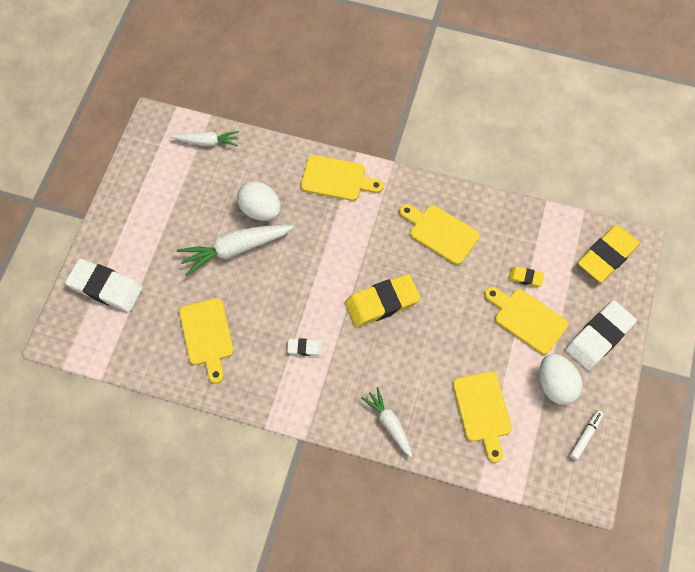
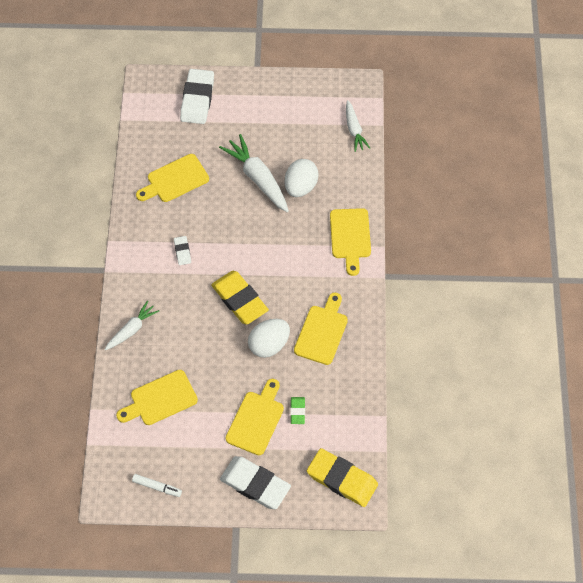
camera: 75 degrees right, 5 degrees down
(525, 277) = (297, 411): yellow eraser -> green eraser
(555, 385) = (199, 454): white egg -> white egg (269, 345)

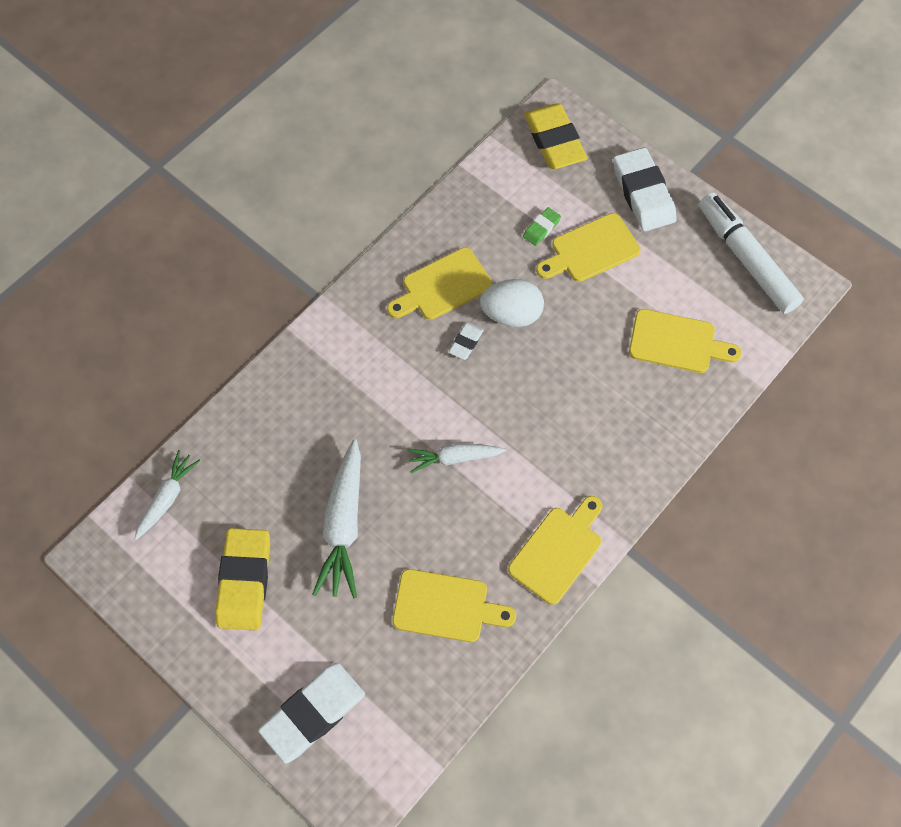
camera: 140 degrees left, 5 degrees up
(131, 329) = (651, 444): white carrot -> white carrot (454, 458)
(157, 487) = (746, 259): white marker -> white marker, size x2.22
(182, 251) = (517, 497): white eraser -> white eraser (466, 342)
(239, 300) = (500, 387): yellow eraser -> yellow eraser (244, 581)
(300, 187) = (304, 472): white egg -> none
(350, 237) = (310, 365): yellow cutting board -> yellow cutting board (558, 551)

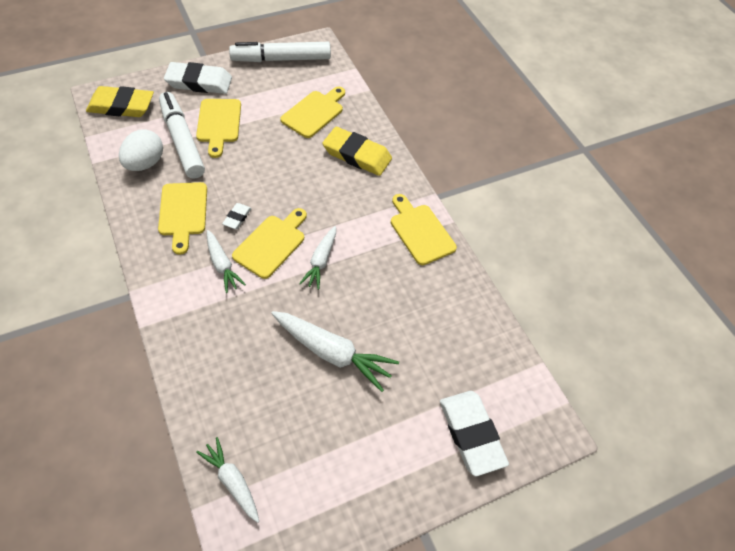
camera: 70 degrees left, 10 degrees down
(244, 581) = (341, 444): yellow eraser -> yellow eraser (357, 155)
(396, 361) = (222, 265): none -> white carrot
(446, 606) = (428, 312): yellow cutting board -> yellow cutting board (271, 244)
(466, 342) = (237, 218): white eraser -> white eraser turned 60 degrees clockwise
(511, 314) = (234, 184): white egg -> white egg (145, 163)
(541, 228) = (182, 141): green eraser -> white marker

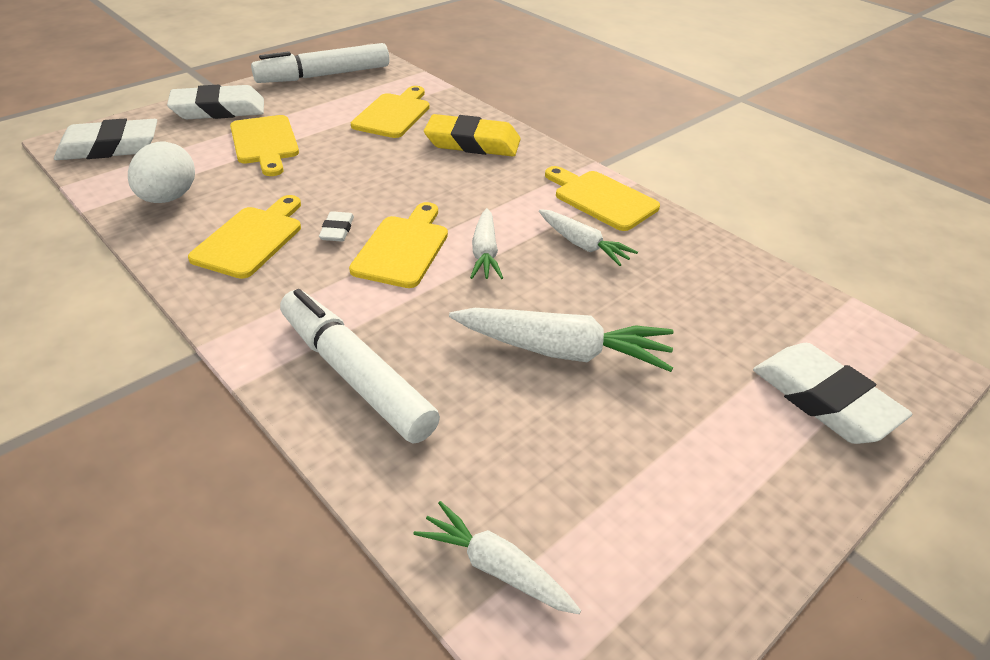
camera: 15 degrees left, 15 degrees down
(121, 106) = (109, 147): yellow eraser -> white eraser
(182, 141) = (217, 167): white marker -> white marker (355, 375)
(183, 212) = (251, 239): yellow cutting board -> yellow cutting board turned 135 degrees counterclockwise
(222, 265) = (339, 285): white carrot -> white carrot (582, 245)

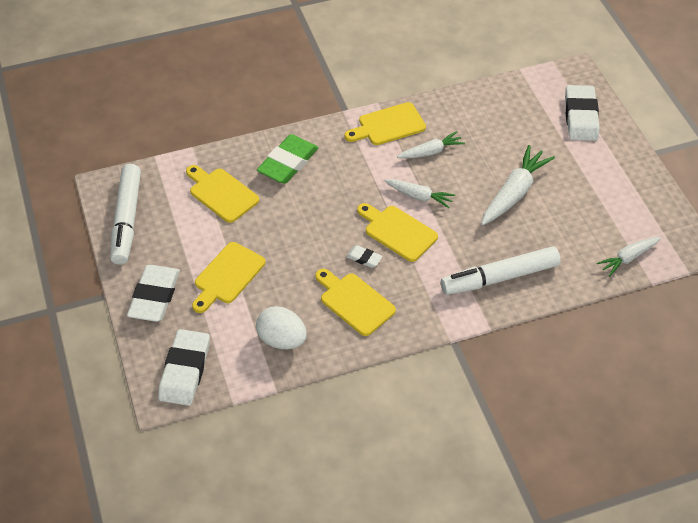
camera: 65 degrees left, 10 degrees up
(265, 143) = (227, 276): yellow cutting board -> yellow cutting board turned 120 degrees clockwise
(472, 143) = (288, 163): yellow eraser -> green eraser
(824, 399) = (581, 117): white eraser -> white eraser turned 75 degrees counterclockwise

